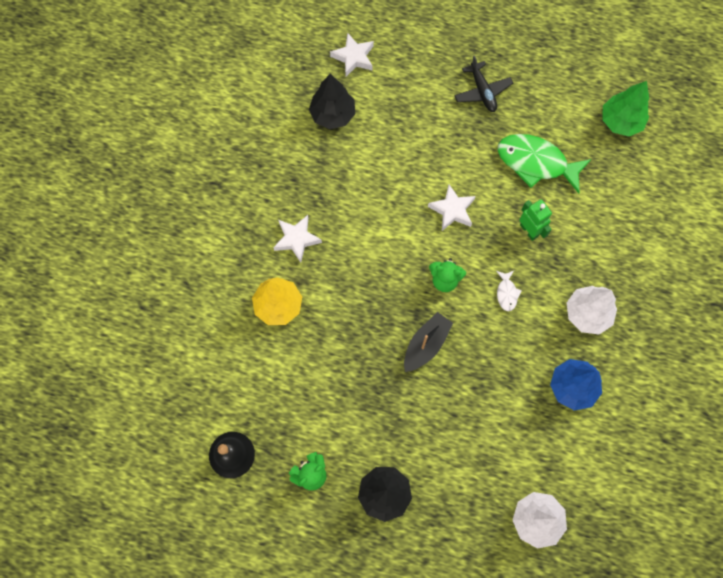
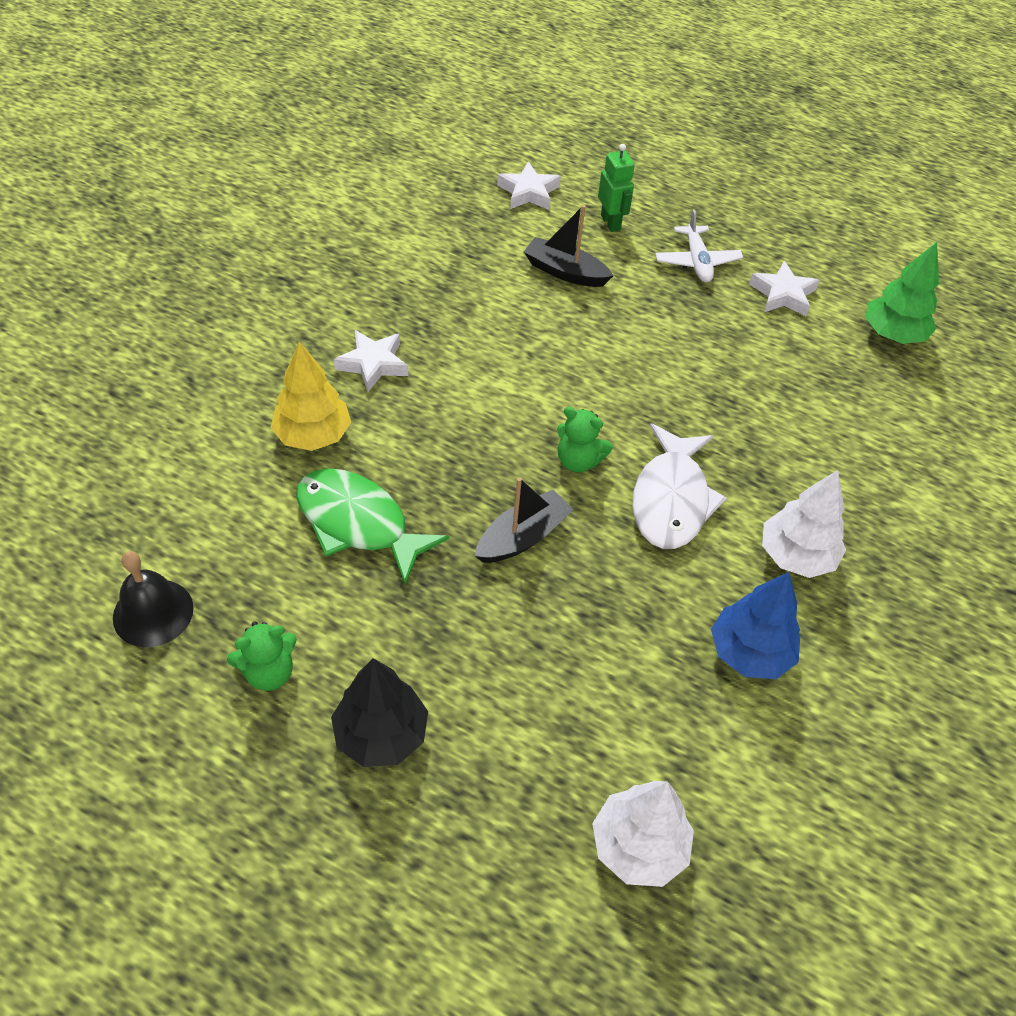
camera: 10 degrees right, 20 degrees down
(333, 115) = (478, 242): black tree -> none
(397, 125) = (565, 272): none -> black boat
(452, 210) = (615, 380): white star -> white star (782, 294)
(482, 91) = (697, 261): black plane -> white plane
(506, 293) = (671, 499): white fish -> white fish, size x2.25
(529, 230) = (726, 430): green robot -> green robot (611, 222)
(536, 163) = (756, 353): green fish -> green fish (358, 523)

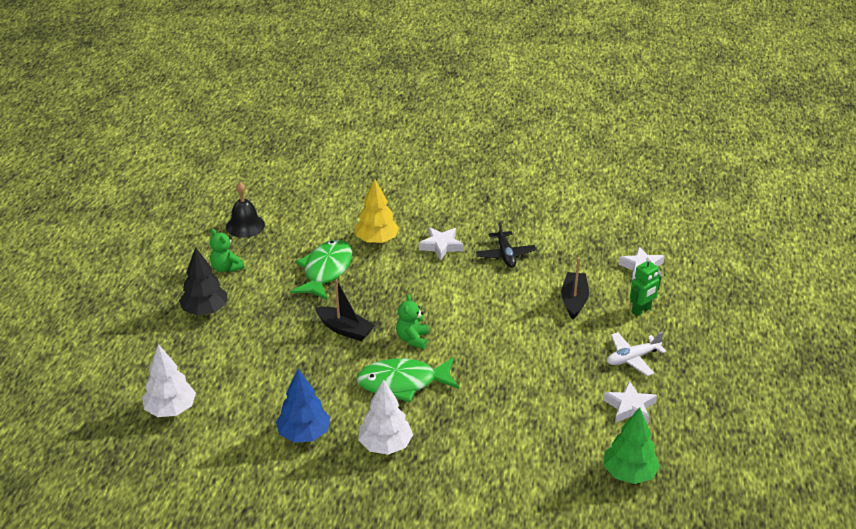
camera: 75 degrees right, 15 degrees down
(433, 303) = (505, 255): none -> black plane
(671, 499) = (403, 383): white fish -> green fish

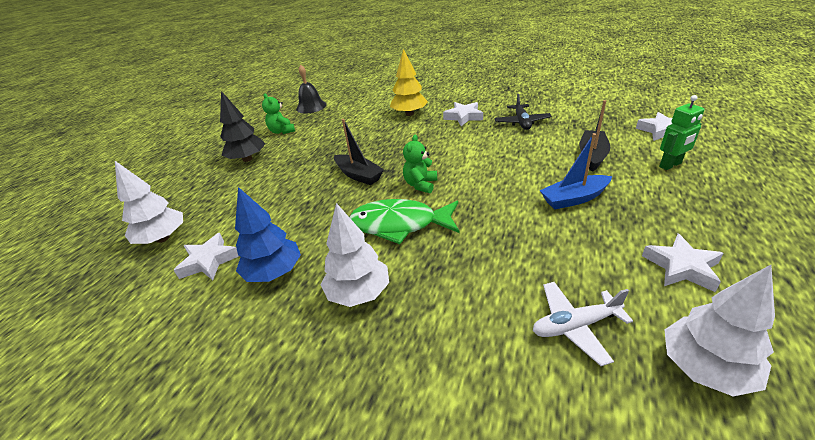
camera: 15 degrees right, 0 degrees up
(235, 428) = (209, 261): none -> white star
(326, 271) = (360, 133): green fish -> none
(555, 350) = (574, 198): none -> blue boat
(629, 473) = (704, 368): green tree -> white tree
(632, 358) = (671, 210): white plane -> white plane (575, 326)

